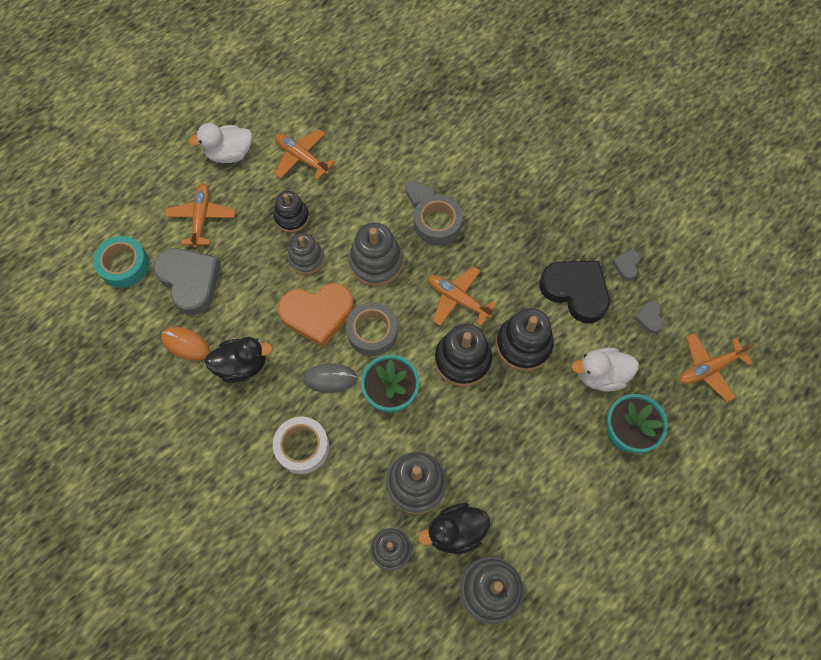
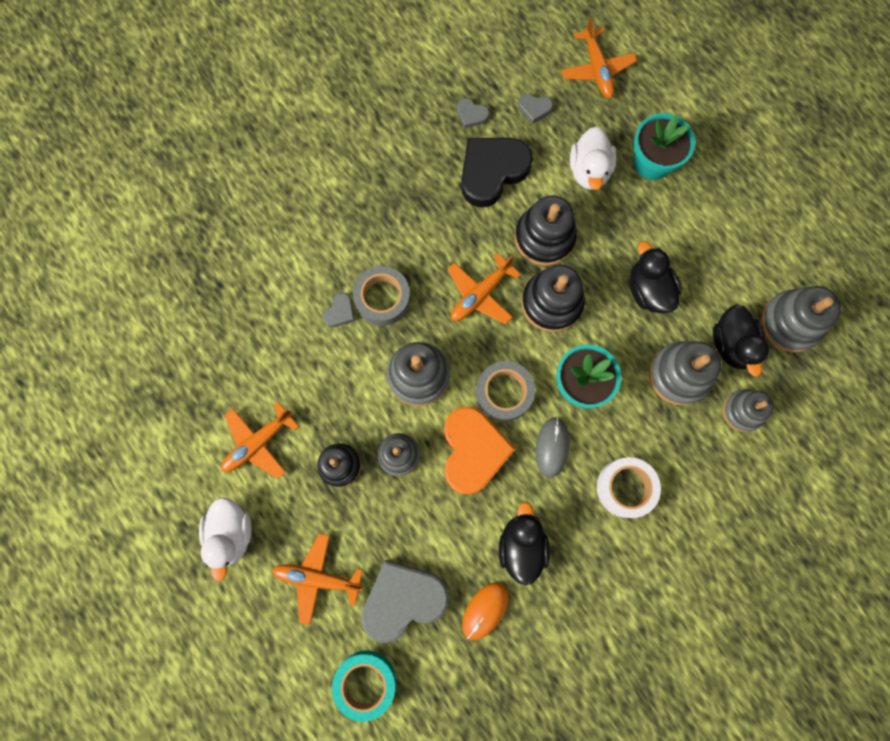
camera: 80 degrees left, 10 degrees up
(493, 445) = (648, 290): none -> black duck

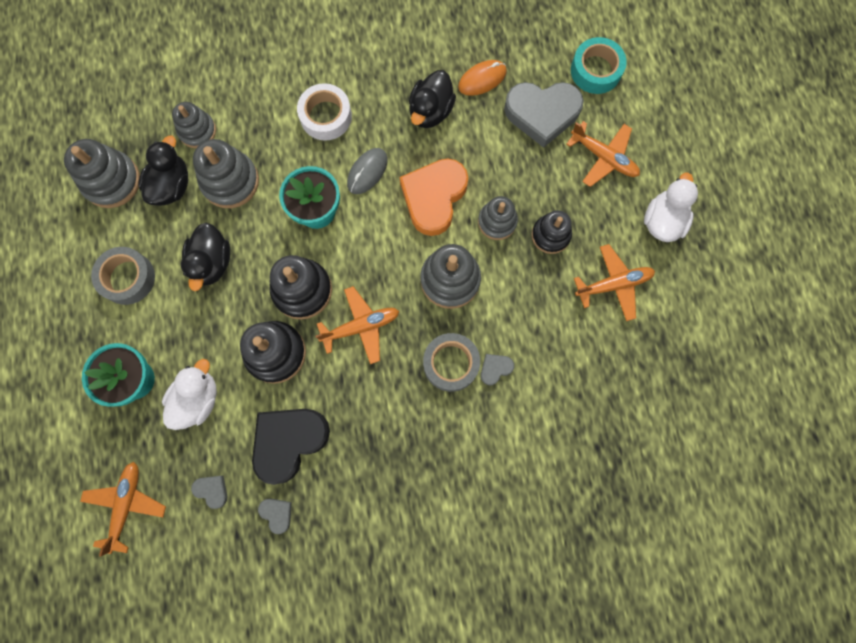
camera: 155 degrees left, 0 degrees up
(492, 172) = (289, 441): black heart -> black heart turned 150 degrees clockwise
(504, 393) = (384, 232): grey tape -> grey tape (127, 278)

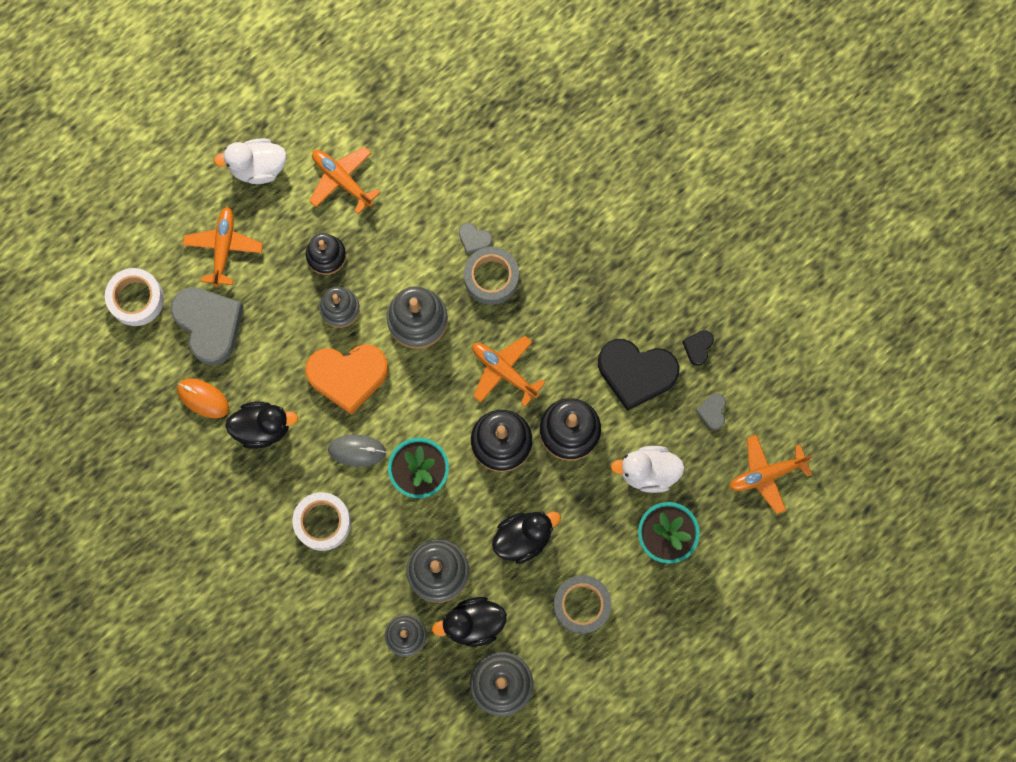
camera: 120 degrees left, 0 degrees up
(277, 514) = (698, 347): grey heart -> black heart
(596, 70) = (136, 299): turquoise tape -> white tape

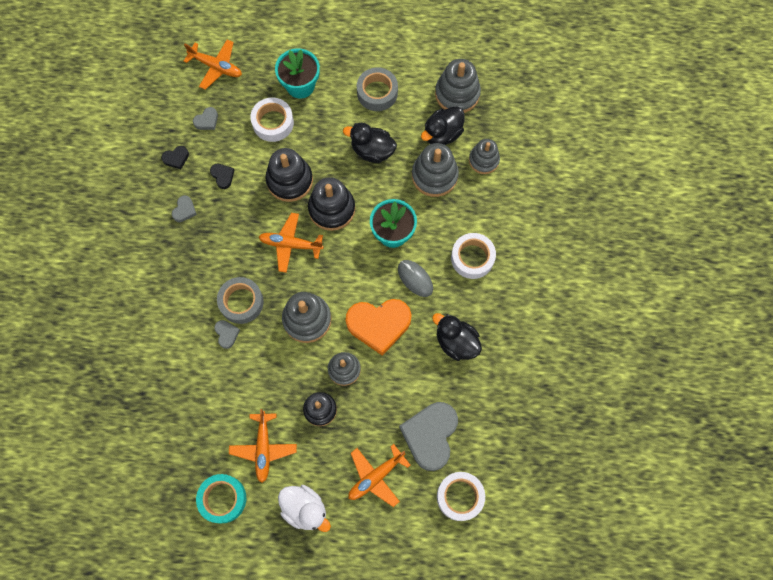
camera: 135 degrees left, 5 degrees down
(203, 398) = (475, 393): orange mouse -> none
(334, 112) = (222, 499): none -> turquoise tape
(348, 376) = (379, 325): orange heart -> orange heart turned 135 degrees clockwise
(473, 623) = (442, 134): black duck -> black duck turned 105 degrees clockwise
(504, 371) = (290, 244): orange plane -> orange plane turned 105 degrees clockwise
(634, 308) = (184, 210): none -> grey heart
(636, 373) = (223, 176): black heart -> black heart, size x0.44
(648, 472) = (273, 123): white duck -> white tape

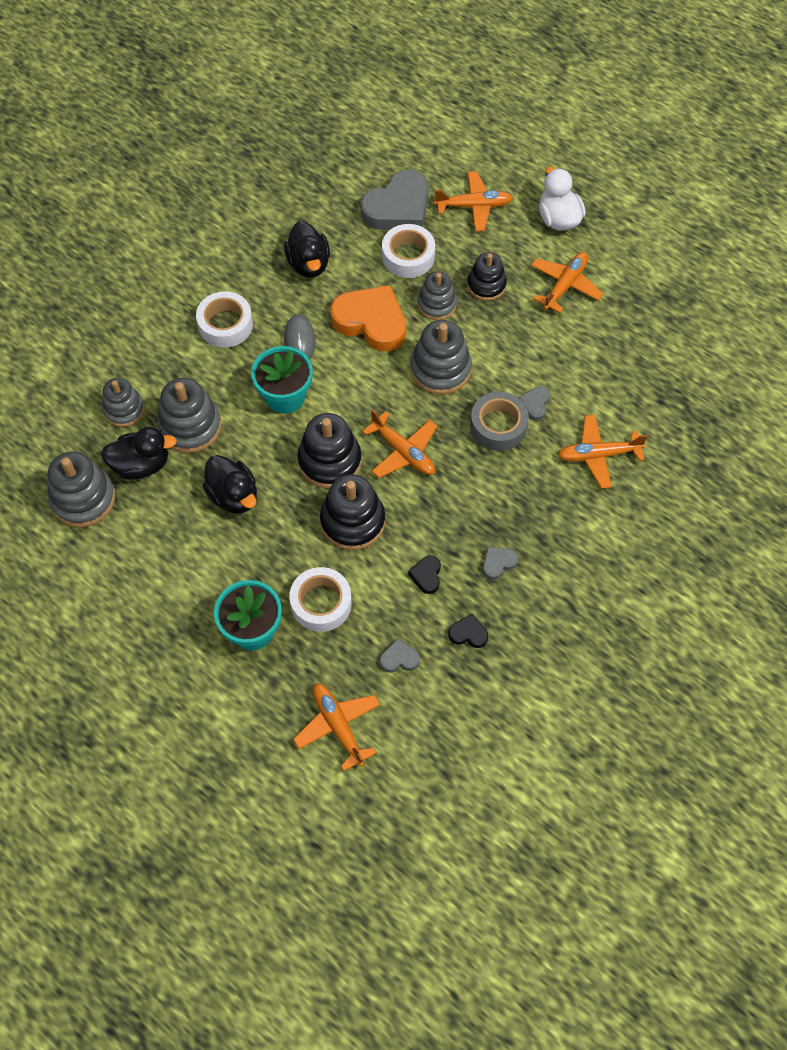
camera: 145 degrees left, 10 degrees down
(163, 323) = (598, 455): none -> orange plane
(222, 499) = (632, 268): turquoise tape -> none
(377, 93) = (170, 560): grey tape -> none
(460, 496) = (410, 152): white tape -> white tape (408, 256)

